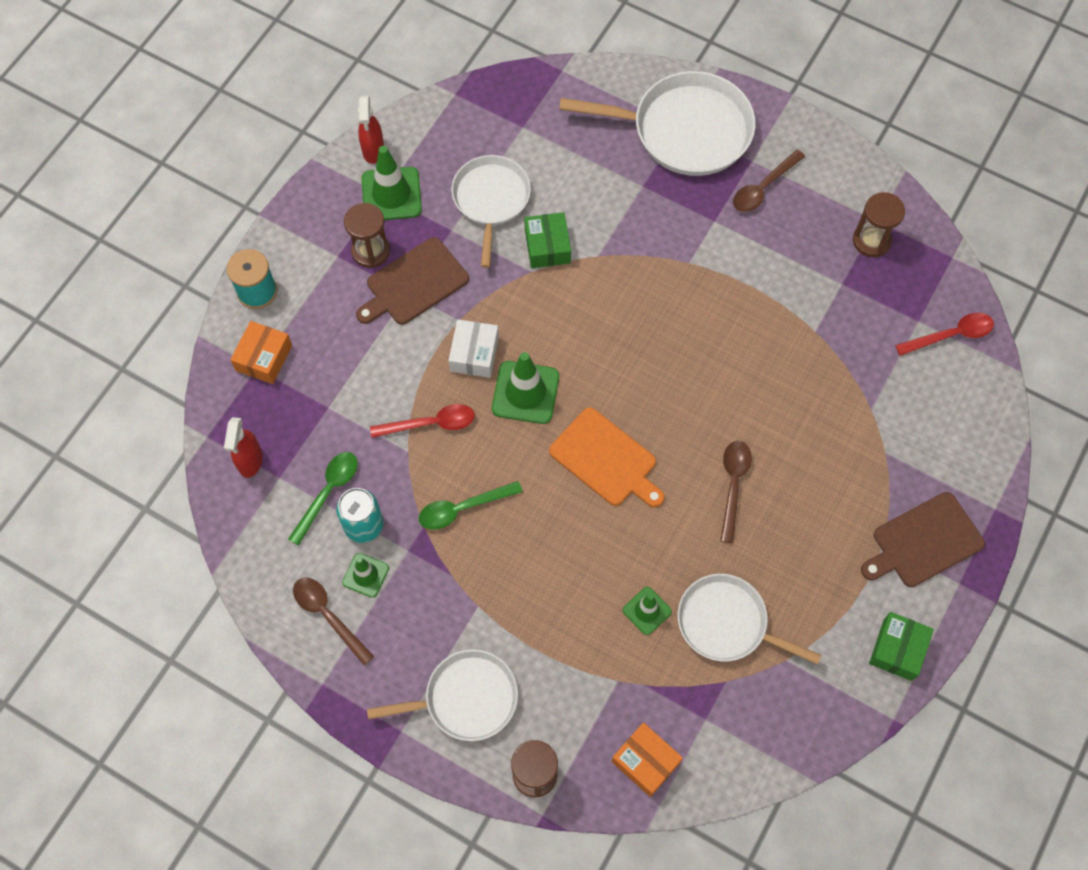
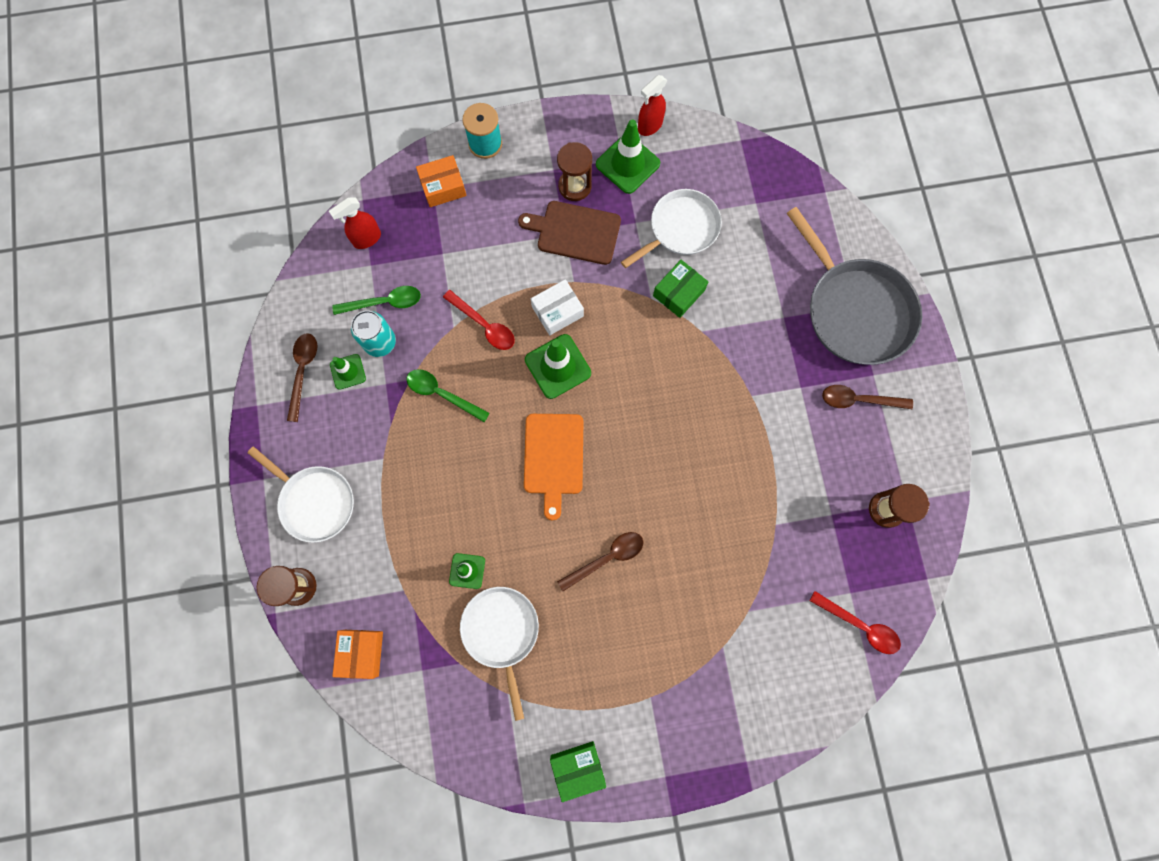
camera: 50 degrees right, 10 degrees up
(685, 130) = (855, 310): white pan -> grey pan
(924, 542) = (676, 727): brown cutting board -> none

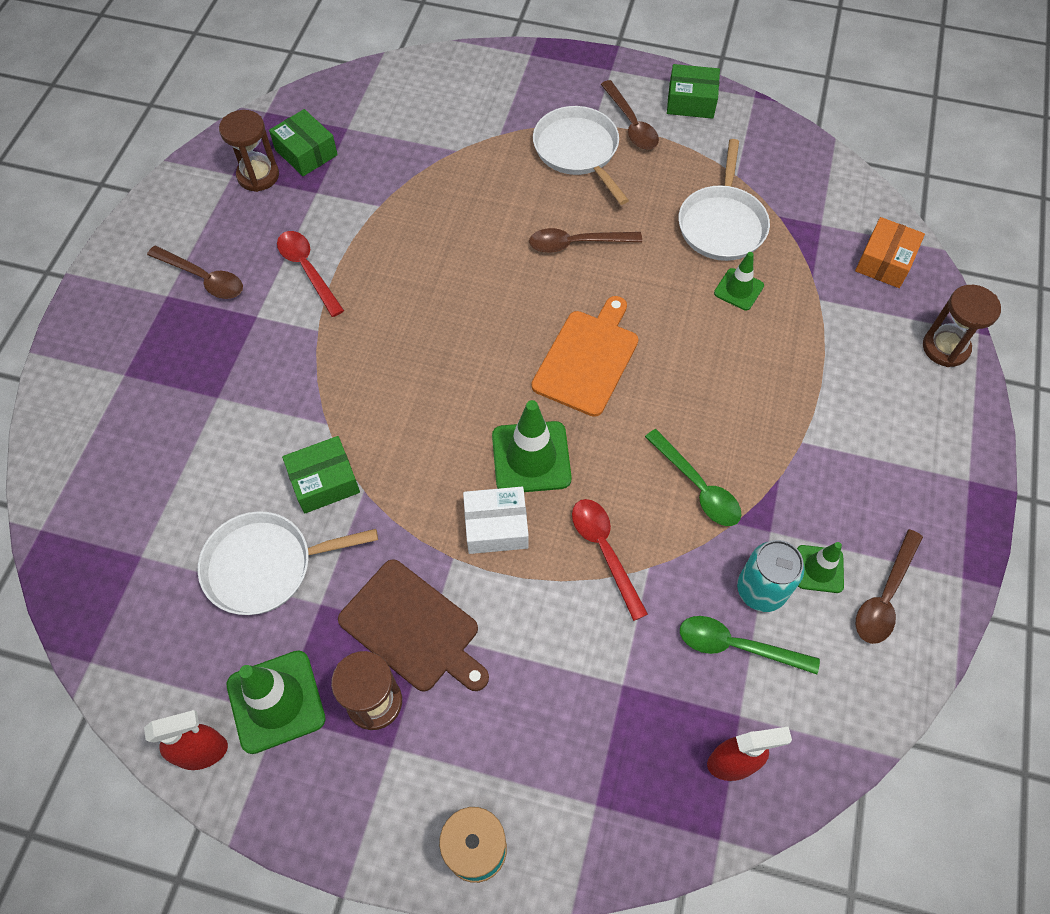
camera: 155 degrees left, 15 degrees down
(315, 502) = (904, 427): white pan -> white pan (578, 151)
(443, 187) = (578, 799): orange box -> none
(618, 713) = (631, 124): none -> brown spoon
(855, 310) = (129, 369): grey pan -> none
(860, 625) = (358, 103): red spoon -> red spoon (307, 270)
(865, 550) = (306, 152): none -> green box

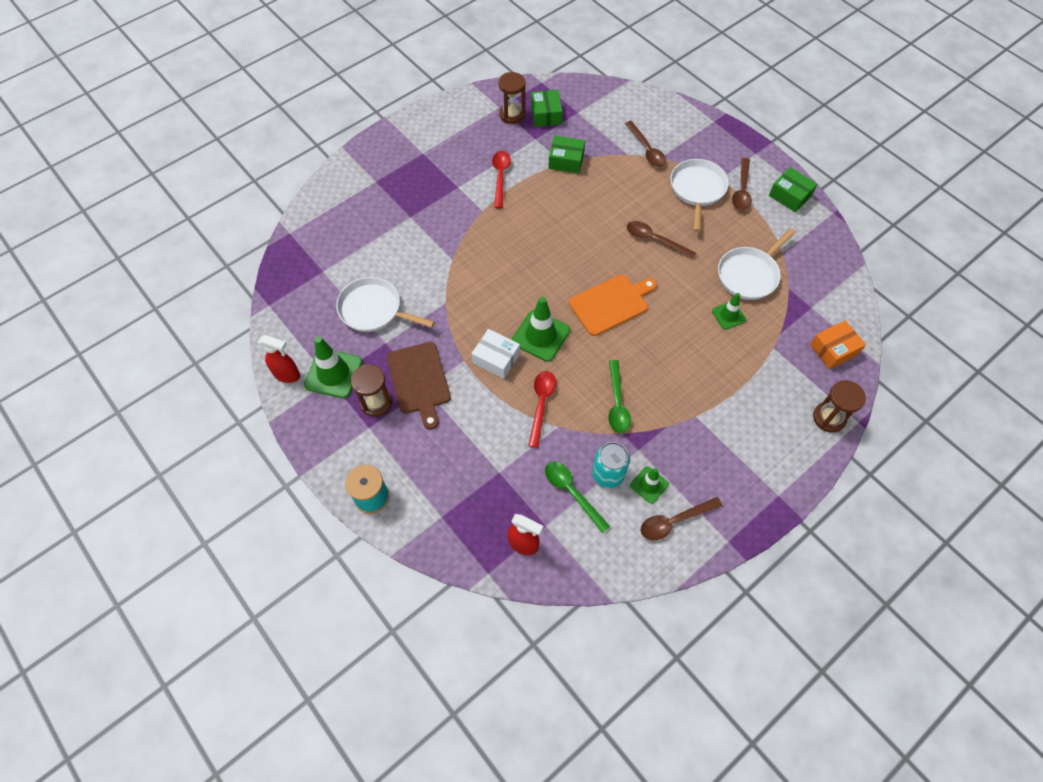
camera: 35 degrees right, 0 degrees up
(203, 278) = (446, 154): brown spoon -> brown spoon (646, 150)
(324, 481) = (430, 286): green box -> green box (566, 160)

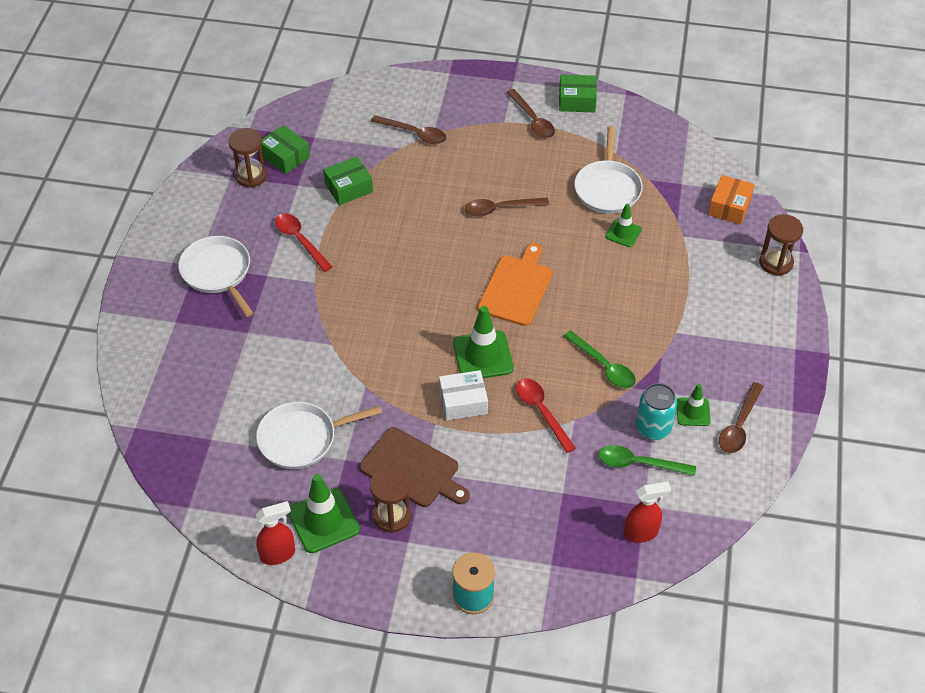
camera: 40 degrees left, 10 degrees down
(697, 189) = (494, 142): white pan -> white pan (217, 272)

